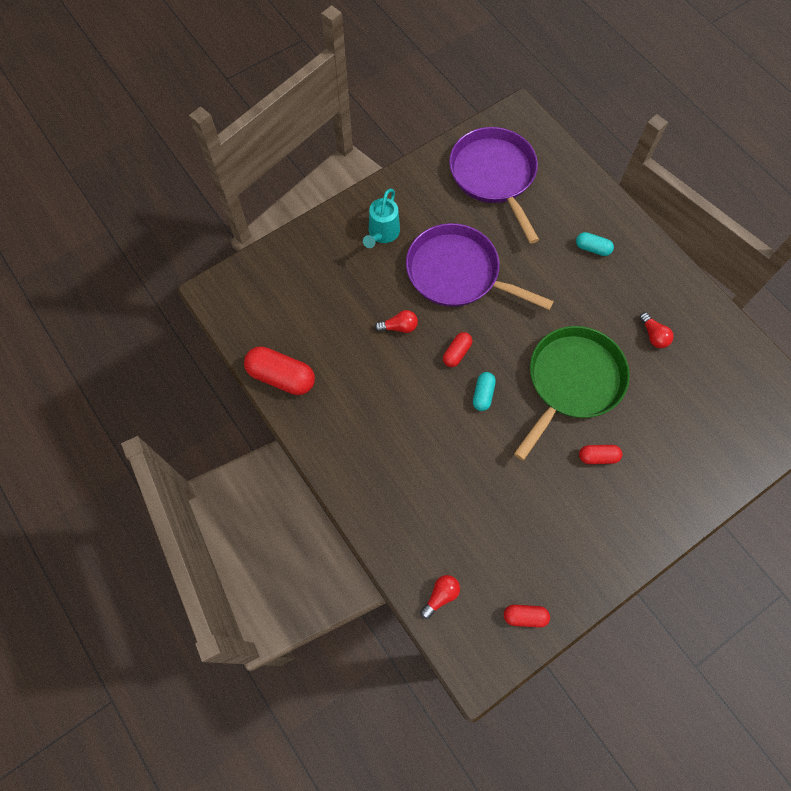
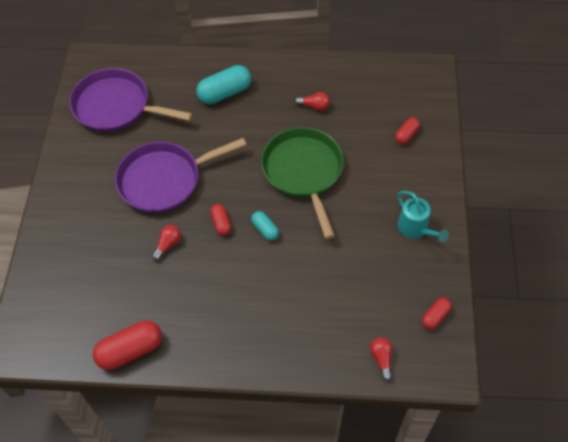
camera: 50 degrees left, 10 degrees down
(382, 234) = (87, 204): turquoise watering can -> turquoise watering can (416, 229)
(592, 248) = (225, 93): turquoise capsule -> turquoise capsule, size x1.81
(598, 457) = (366, 196): red capsule -> red capsule (406, 135)

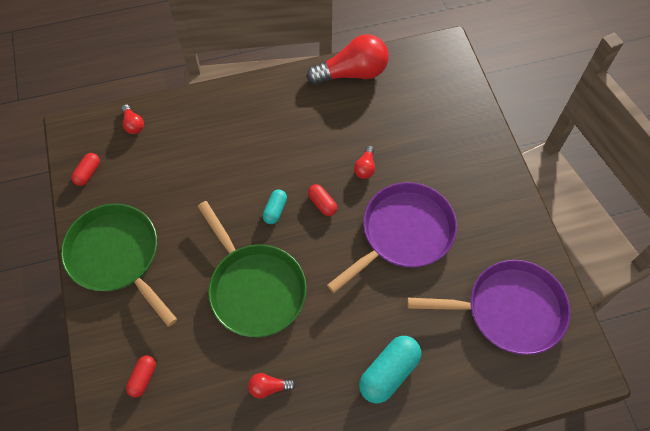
camera: 160 degrees right, 5 degrees up
(130, 350) = (352, 73): red capsule -> red light bulb
(265, 229) = (275, 210): turquoise capsule -> turquoise capsule turned 75 degrees clockwise
(416, 229) = (116, 256): turquoise watering can -> green pan

